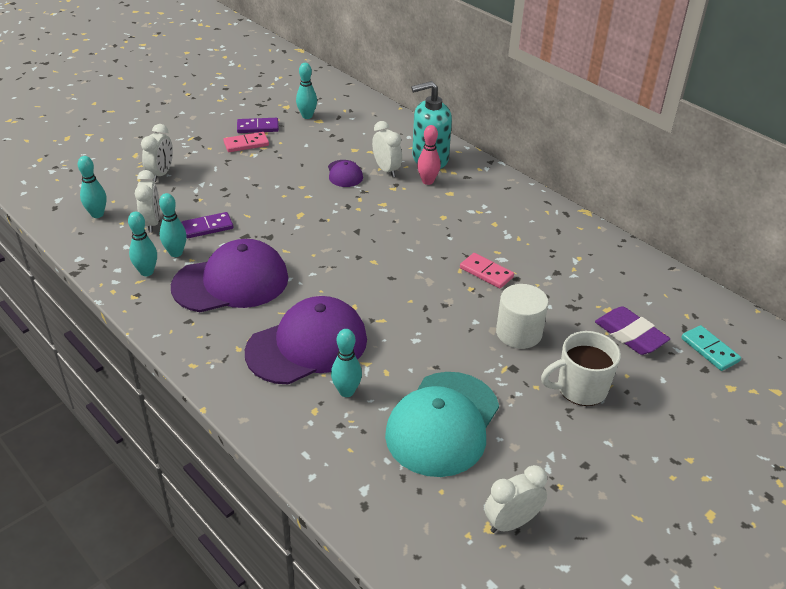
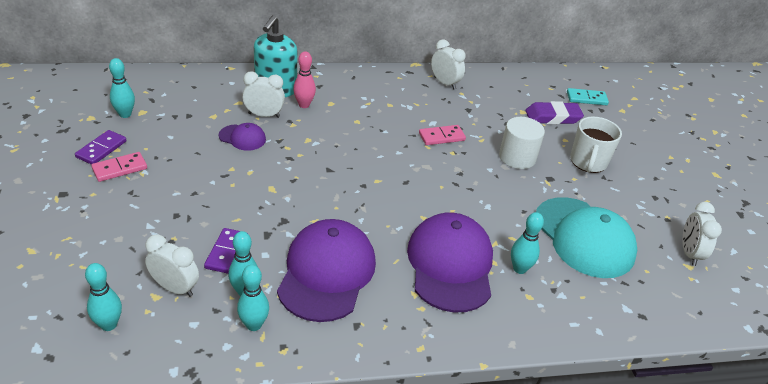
camera: 60 degrees left, 0 degrees up
(161, 174) = (95, 246): white clock -> white clock (445, 83)
(246, 144) = (120, 168): pink domino -> pink domino turned 45 degrees clockwise

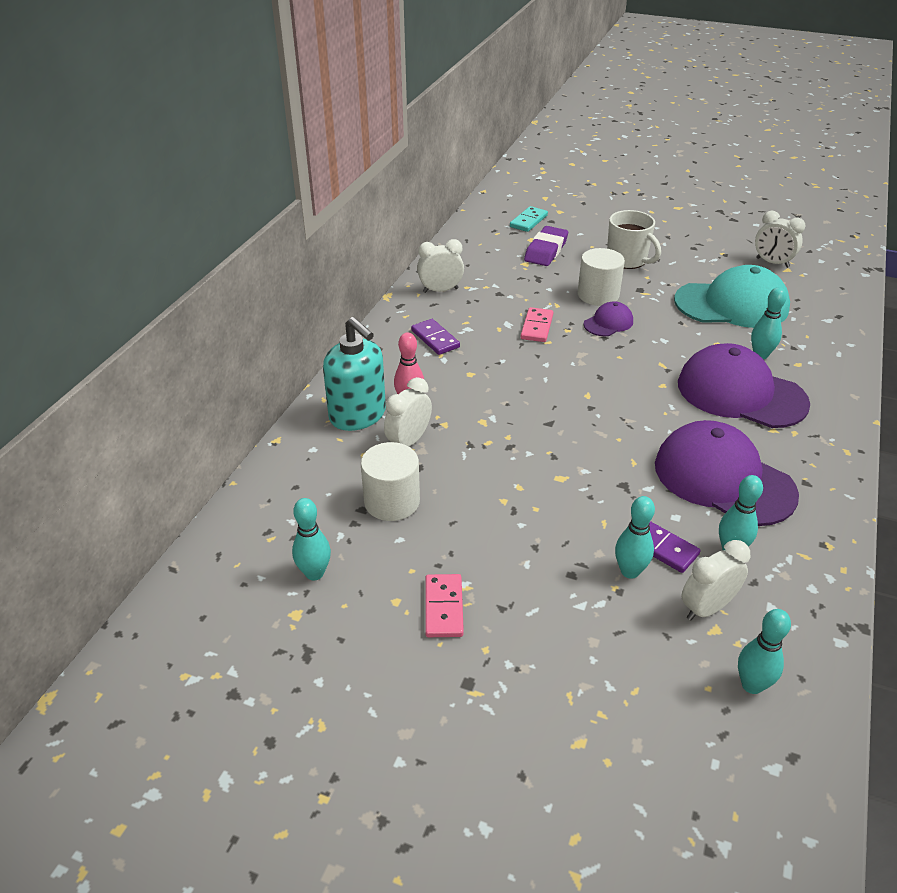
camera: 55 degrees left, 0 degrees up
(101, 149) = (386, 618): purple domino -> purple domino (435, 339)
(202, 124) = (392, 501): none -> white cylinder
(242, 138) = (445, 473): purple cap -> purple cap (608, 323)
(254, 325) = (786, 557): turquoise bowling pin -> turquoise bowling pin (629, 571)

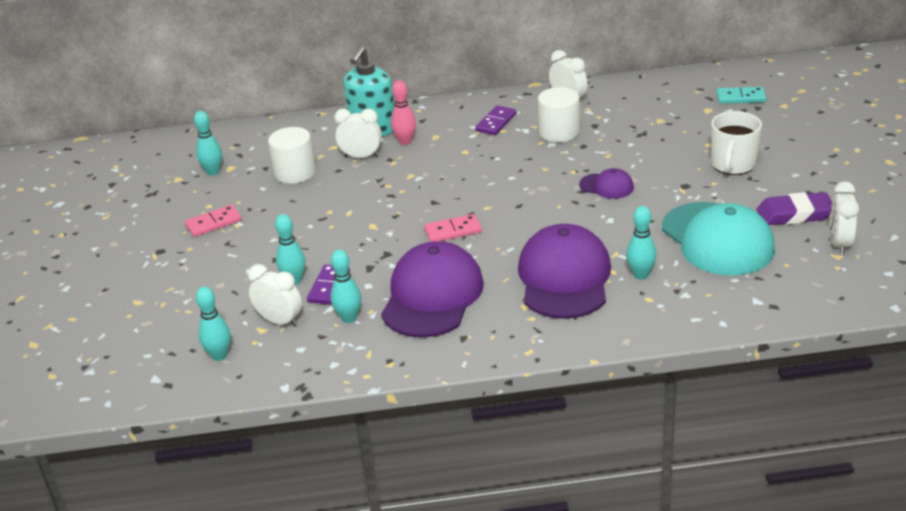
camera: 65 degrees right, 5 degrees down
(536, 327) = (561, 157): pink domino -> pink domino (453, 231)
(546, 250) = (696, 122): purple eraser -> purple eraser (794, 214)
(598, 295) = (648, 168): white cylinder -> white cylinder (559, 132)

